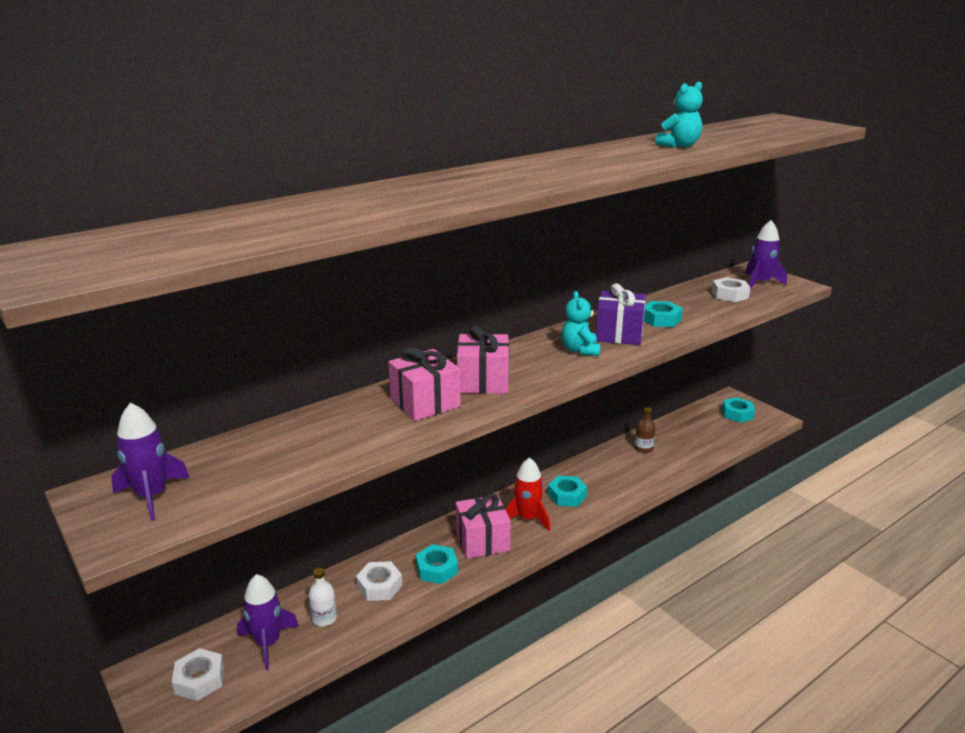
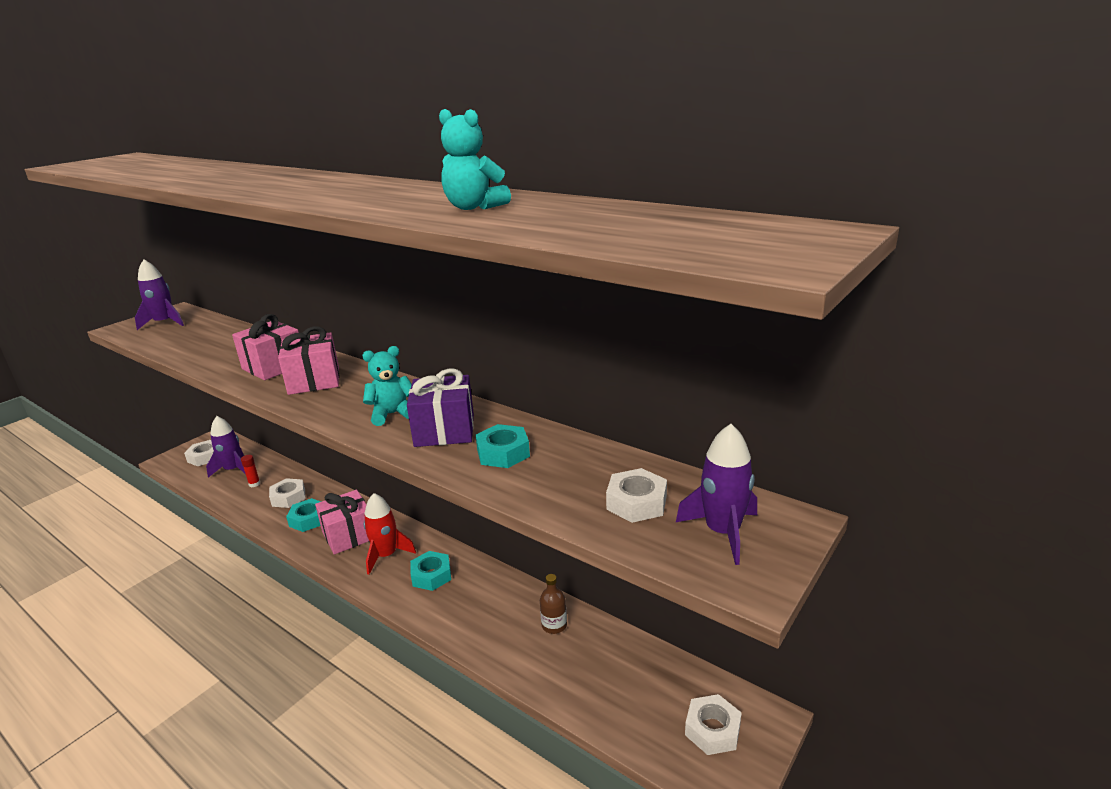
camera: 75 degrees right, 0 degrees up
(324, 618) = (254, 484): white bottle -> red glue stick
(737, 414) = (712, 730): turquoise nut -> white nut

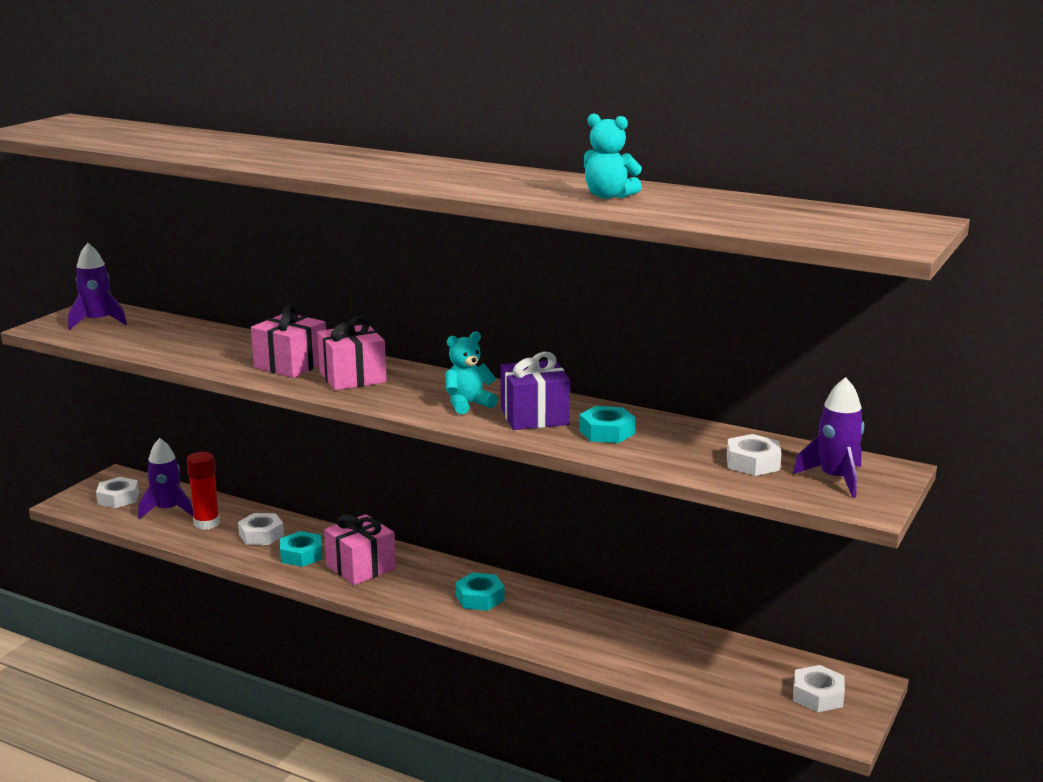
camera: 10 degrees left, 5 degrees down
(254, 484) = (207, 523): red glue stick -> red glue stick, size x1.85
(386, 555) = (417, 583): red rocket -> none
(554, 625) = (634, 631): brown bottle -> none

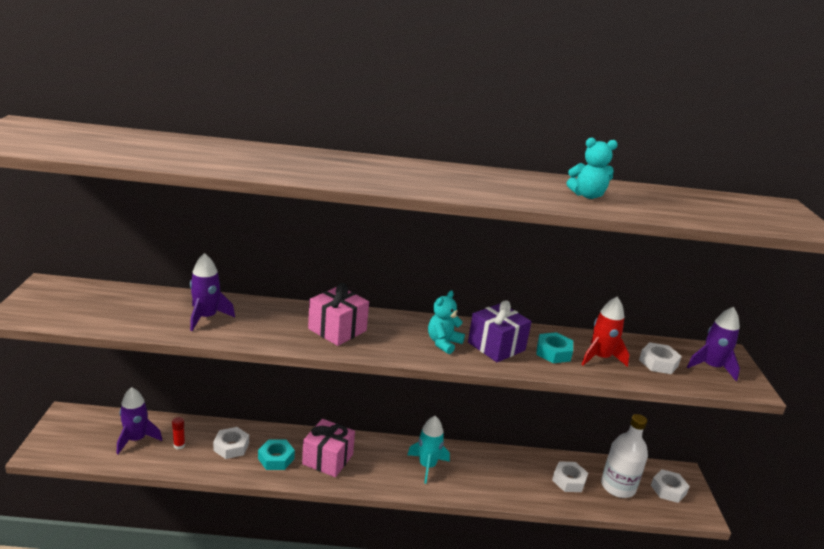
camera: 30 degrees left, 5 degrees up
(97, 322) = (65, 301): purple rocket -> purple rocket (206, 317)
(118, 498) = (83, 436): white nut -> white nut (568, 480)
(207, 523) = (179, 445): red glue stick -> red glue stick, size x0.54
(291, 365) = (278, 324): pink gift -> none
(480, 598) = (427, 466): turquoise nut -> turquoise rocket
(669, 446) = (600, 357): none -> red rocket
(737, 675) = (618, 487): none -> white bottle

